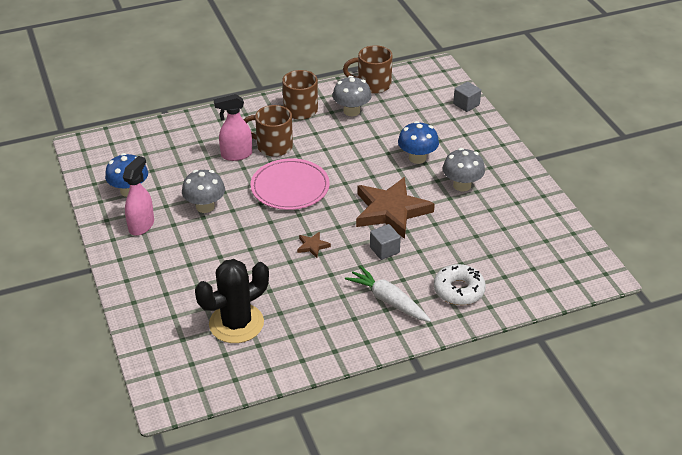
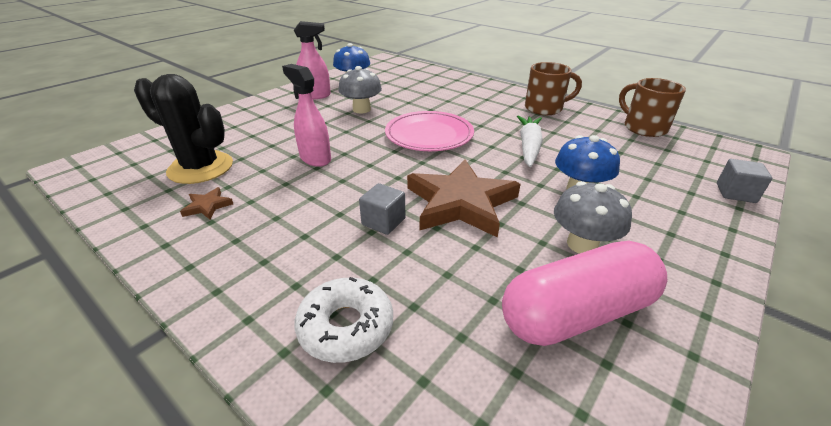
camera: 60 degrees right, 5 degrees down
(236, 155) = (443, 102): pink spray bottle -> pink spray bottle (315, 158)
(273, 146) = (476, 112): brown mug -> none
(312, 246) = (351, 172): brown star -> brown star (207, 206)
(351, 111) = (585, 130): grey mushroom -> none
(388, 300) = (283, 257): white carrot -> white carrot (528, 146)
(502, 214) = (577, 313): none -> pink capsule

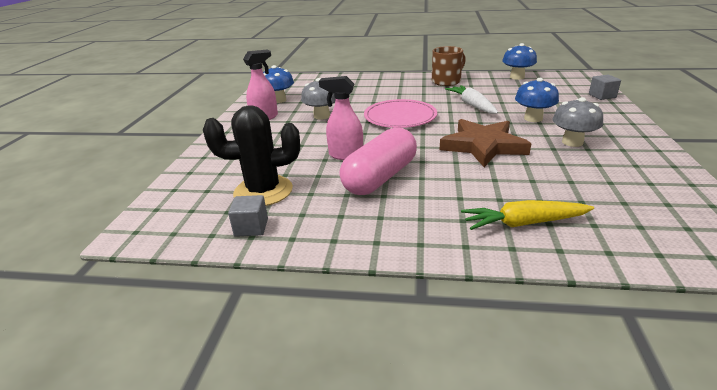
camera: 30 degrees left, 5 degrees down
(207, 206) = (320, 209): brown star -> none
(346, 327) = (523, 223): white donut -> yellow carrot
(383, 221) = (456, 171): grey cube -> grey cube (251, 227)
(577, 313) = (613, 170): pink capsule -> pink capsule (380, 177)
(643, 128) = (517, 77): brown mug -> blue mushroom

